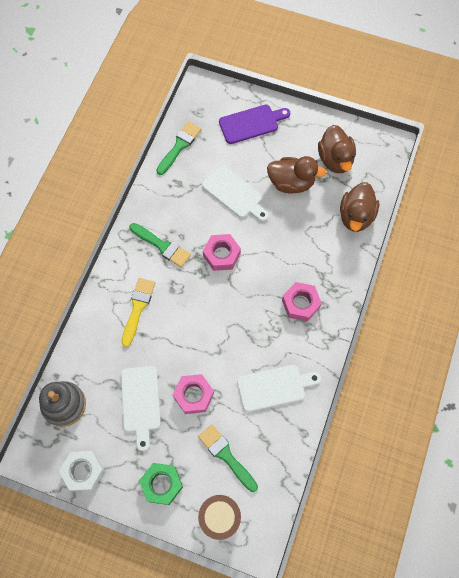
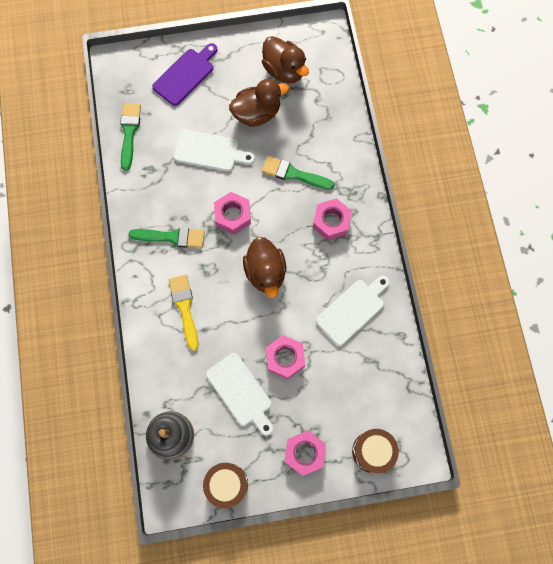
camera: 30 degrees left, 5 degrees up
(83, 471) = (227, 484): white nut -> brown drum
(162, 484) = (304, 453): green nut -> pink nut
(226, 455) = (346, 394): green brush -> green brush (293, 174)
(356, 216) = (333, 114): brown duck -> brown duck (265, 272)

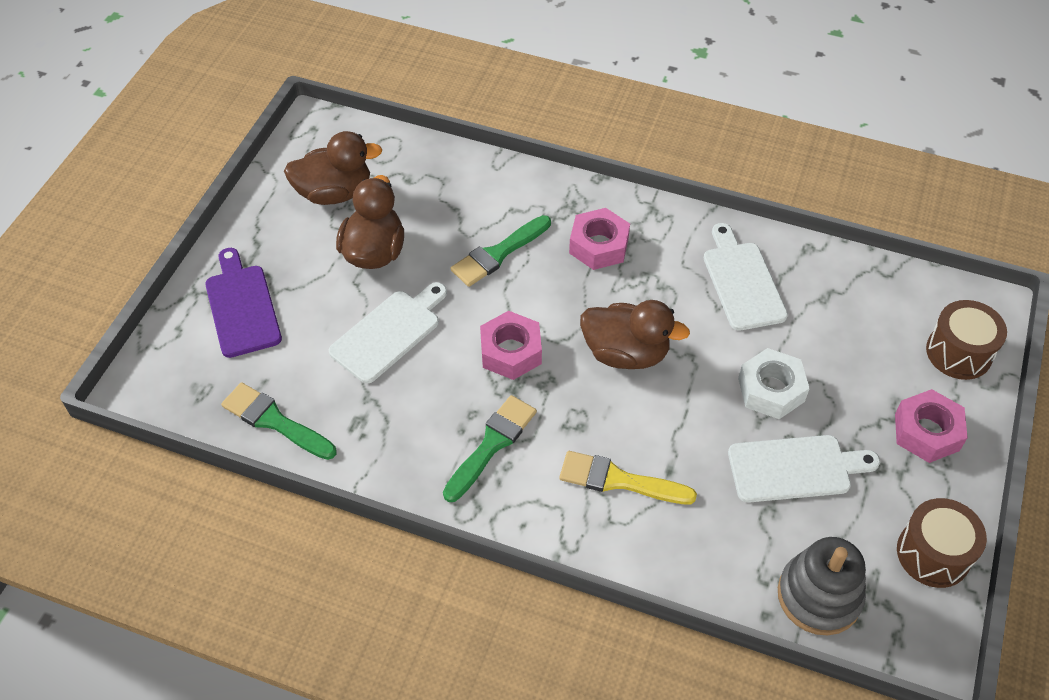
camera: 60 degrees left, 20 degrees down
(285, 358) = (771, 390): pink nut -> white nut

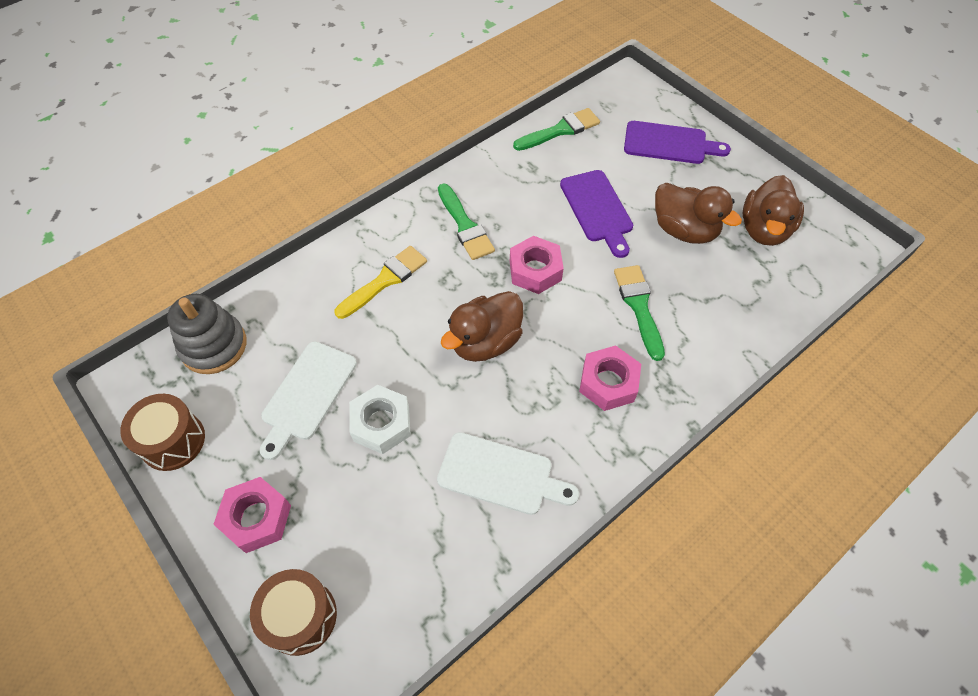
camera: 120 degrees right, 5 degrees up
(389, 333) = (597, 209): white cutting board -> purple cutting board

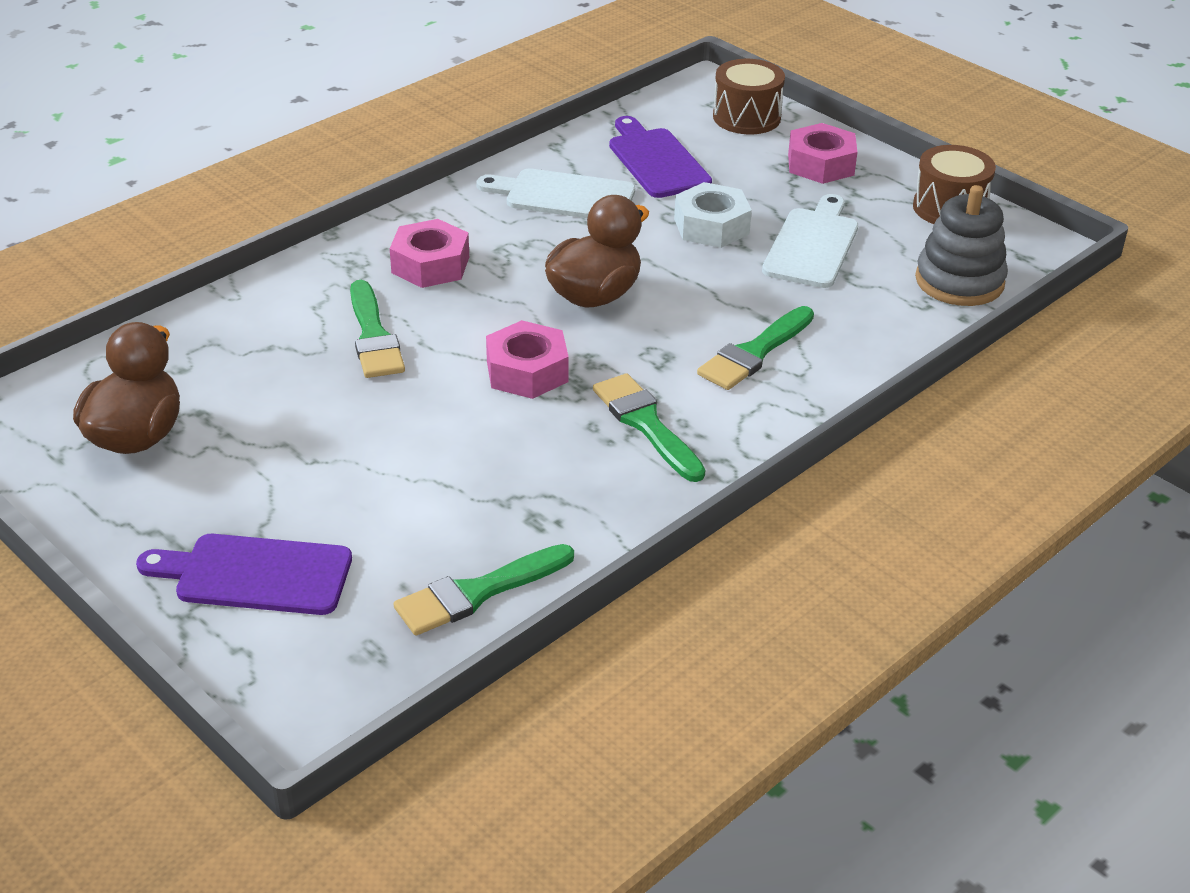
camera: 175 degrees right, 20 degrees down
(385, 280) = (754, 353): yellow brush -> green brush
(597, 209) = (419, 455): purple cutting board -> purple cutting board (656, 160)
(684, 230) = (275, 431): brown duck -> none

